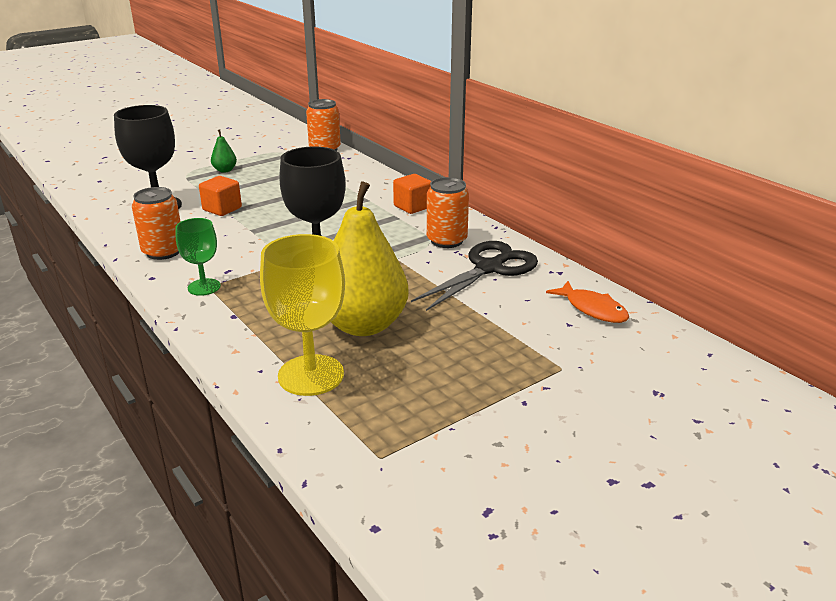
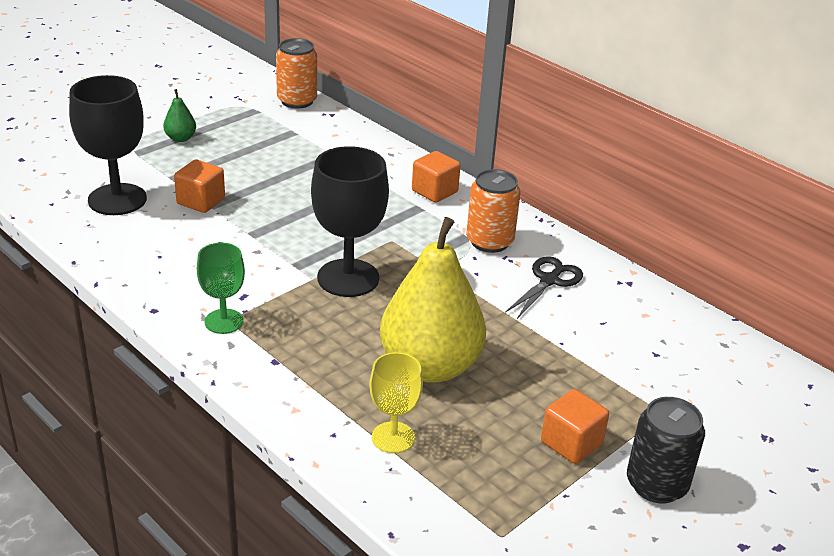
camera: 10 degrees left, 5 degrees up
(163, 252) = (152, 270): orange can -> none
(311, 375) = (393, 437): yellow goblet -> yellow goblet, size x0.58
(470, 387) = (571, 443): none -> orange cube
(489, 268) = (549, 280): black scissors -> black scissors, size x0.62
(540, 424) = (656, 484): none -> black can
(592, 309) = (677, 332): orange fish -> none

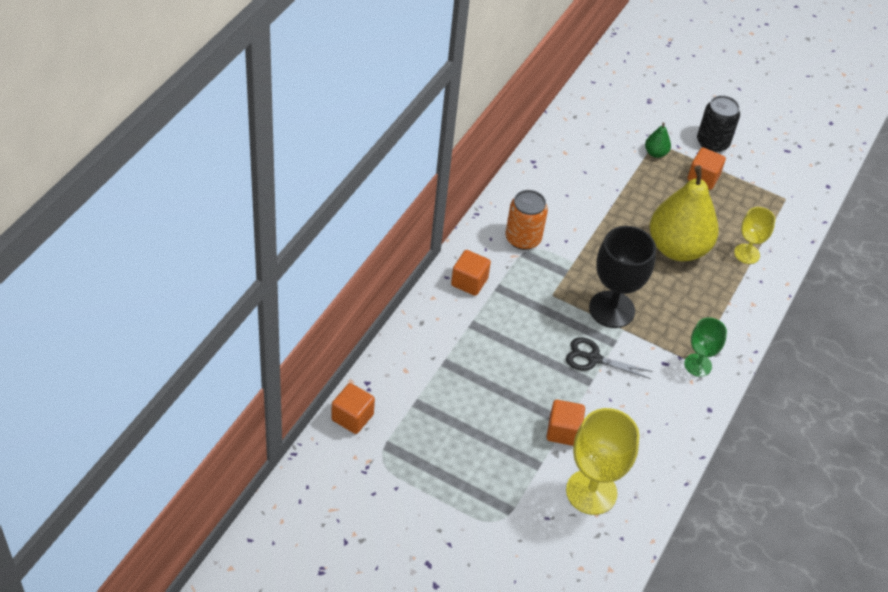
camera: 110 degrees left, 15 degrees up
(117, 199) = (591, 492): black goblet -> yellow goblet
(180, 138) = (469, 486): green pear -> green pear (655, 153)
(297, 101) = (352, 417): orange can -> orange cube
(549, 280) = (553, 201): black scissors -> black scissors (593, 358)

